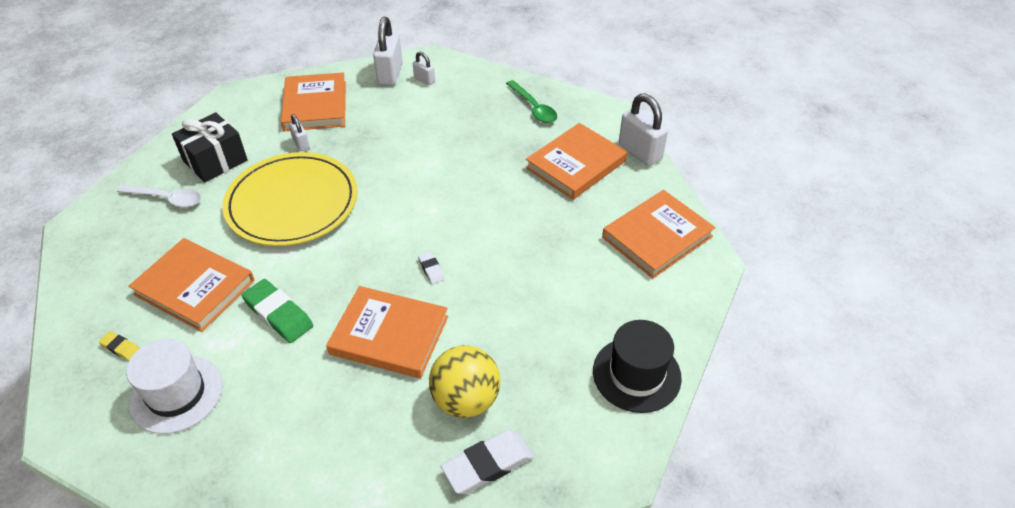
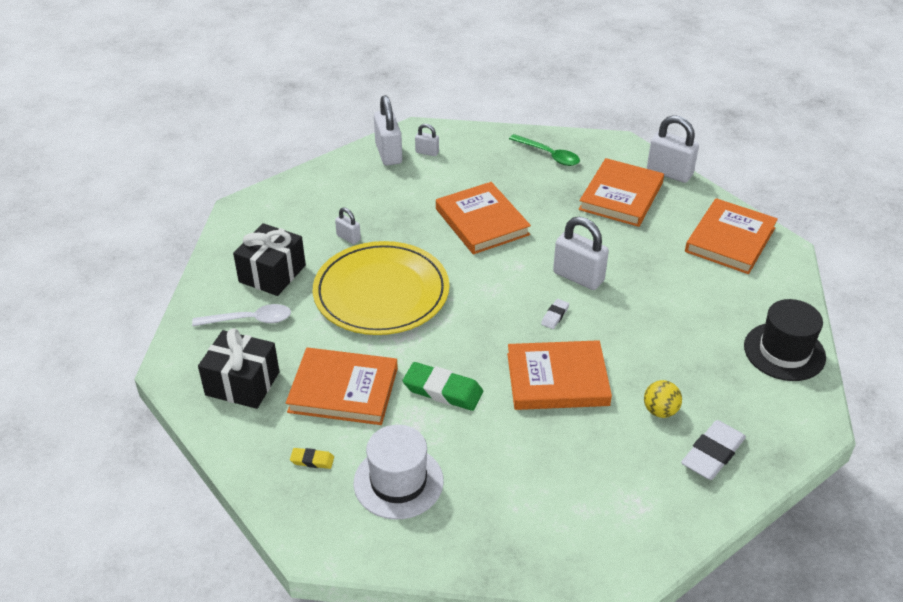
camera: 20 degrees left, 5 degrees down
(118, 256) = (242, 383): none -> black gift
(315, 105) = (335, 199): orange book -> orange book (482, 222)
(431, 269) = (555, 316): white eraser -> white eraser turned 75 degrees clockwise
(466, 400) = (660, 411): yellow ball -> yellow ball, size x0.57
(480, 235) = (578, 277): none -> white padlock

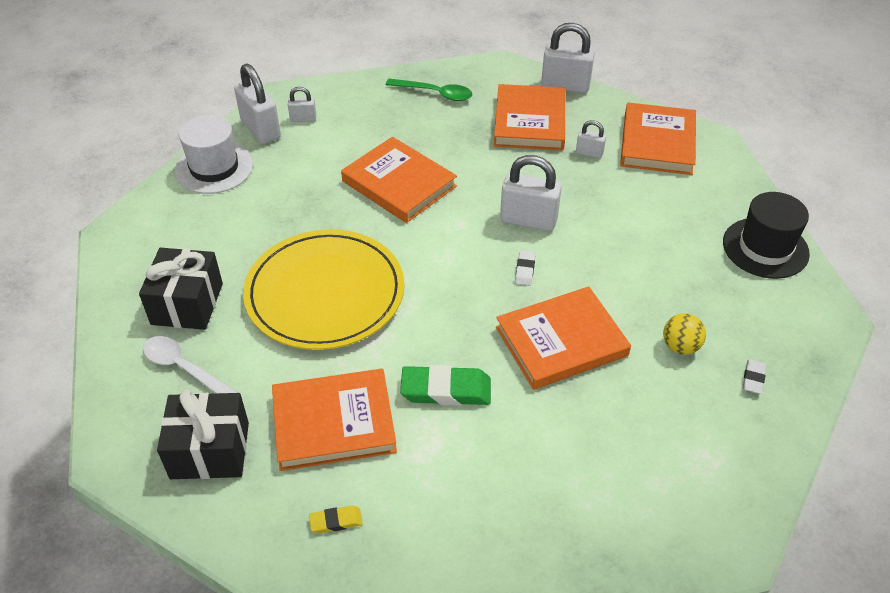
camera: 20 degrees left, 5 degrees up
(249, 320) = (184, 368): white spoon -> white spoon turned 120 degrees counterclockwise
(348, 238) = (258, 238): white padlock -> white padlock (589, 153)
(398, 482) = (447, 516): white hat -> white hat (214, 168)
(712, 454) = (753, 378): white eraser -> white eraser, size x0.51

